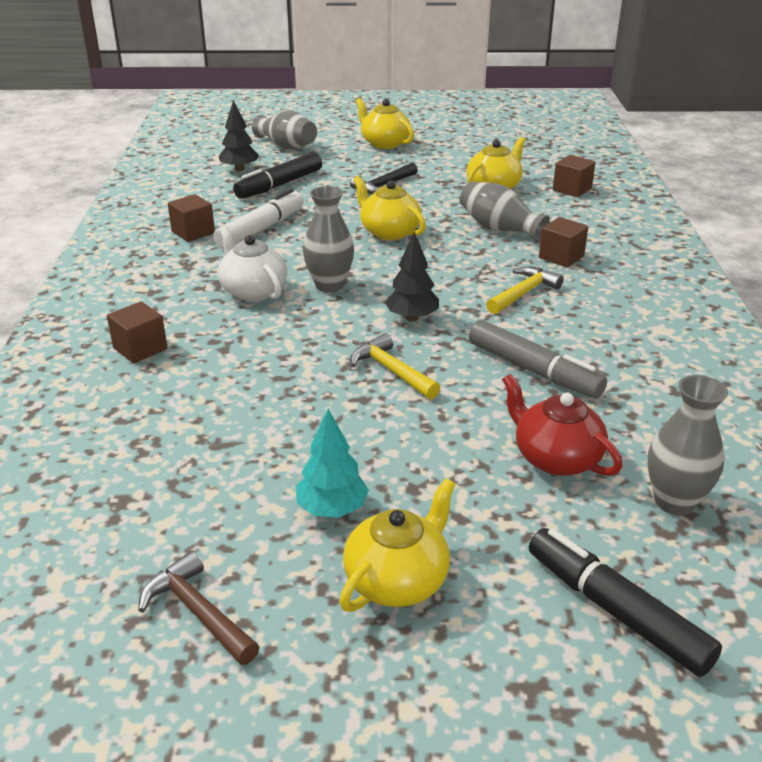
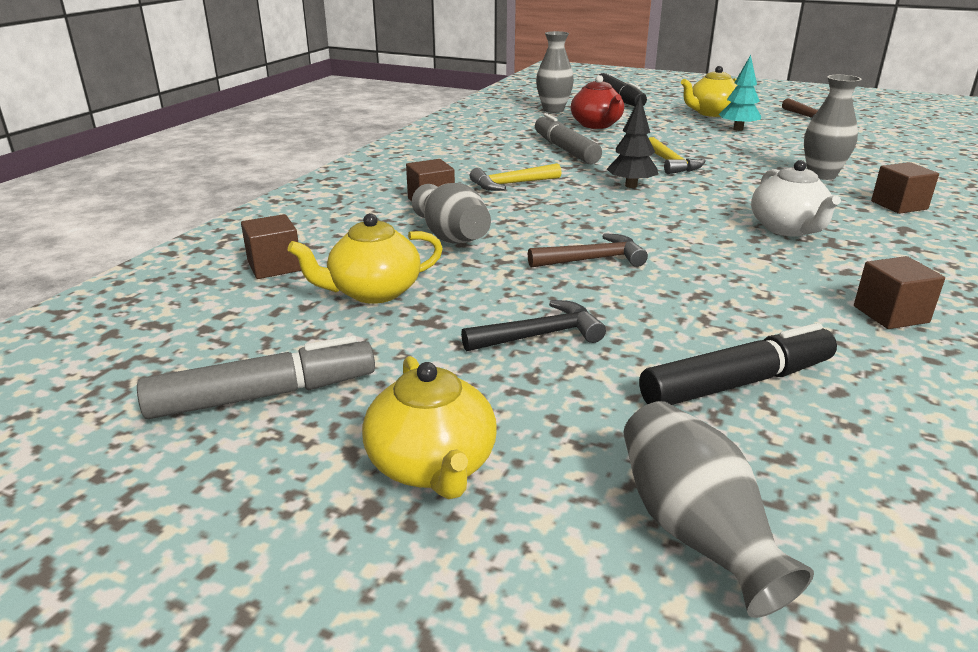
camera: 155 degrees left, 5 degrees down
(239, 169) = (831, 459): black tree -> none
(261, 229) = (777, 298): white marker -> none
(329, 285) = (699, 220): grey vase -> grey vase (821, 175)
(389, 232) = (593, 259): yellow teapot -> brown hammer
(473, 147) = (263, 395): none -> grey marker

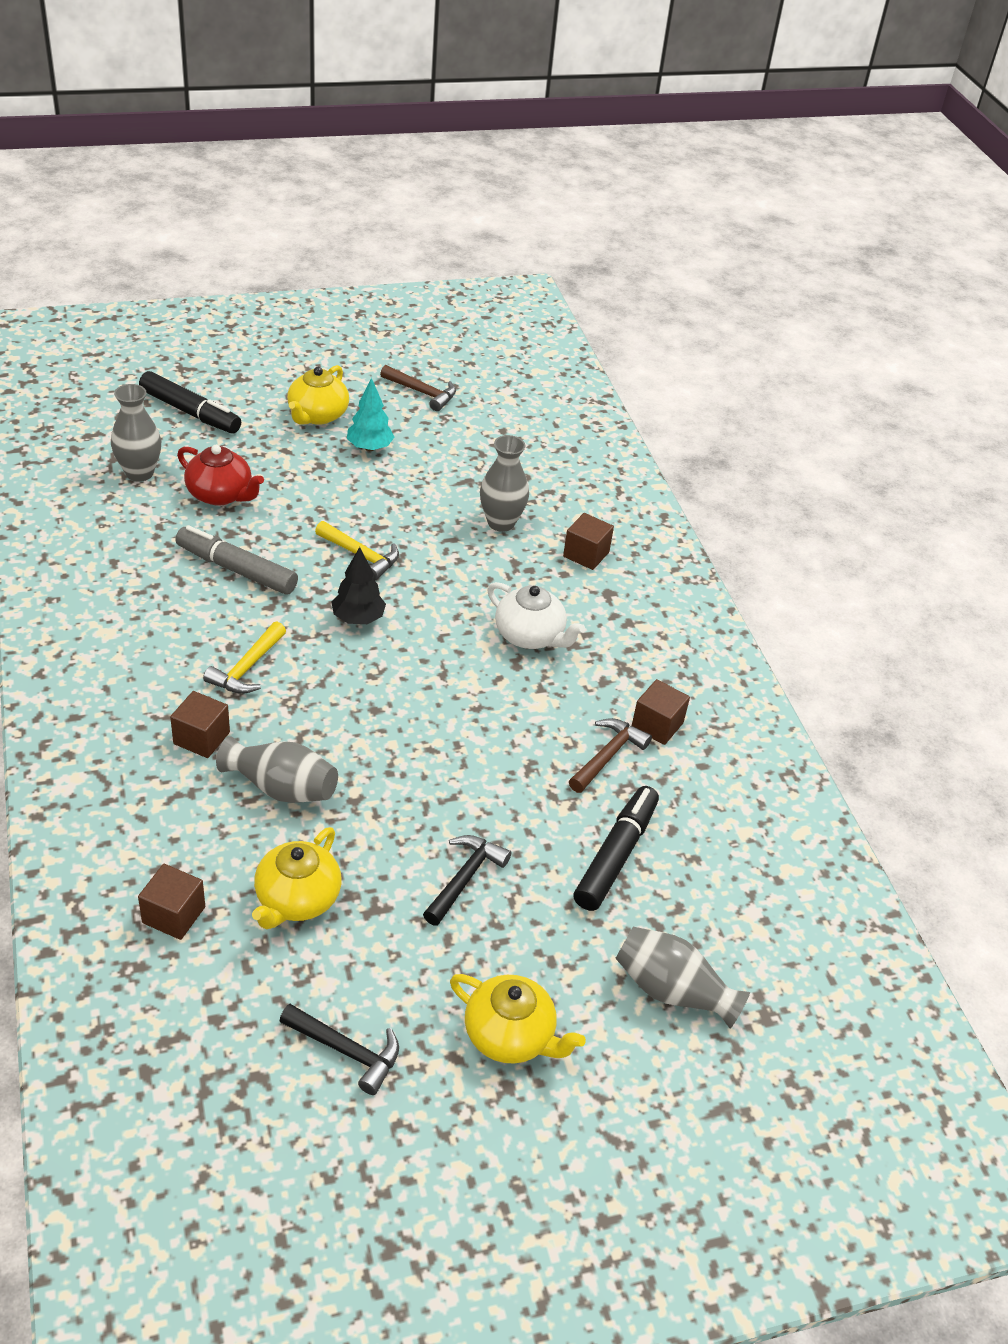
camera: 45 degrees left, 15 degrees up
(263, 395) = (347, 1051): grey marker -> black hammer
(593, 259) = (422, 760): brown hammer -> brown hammer (608, 756)

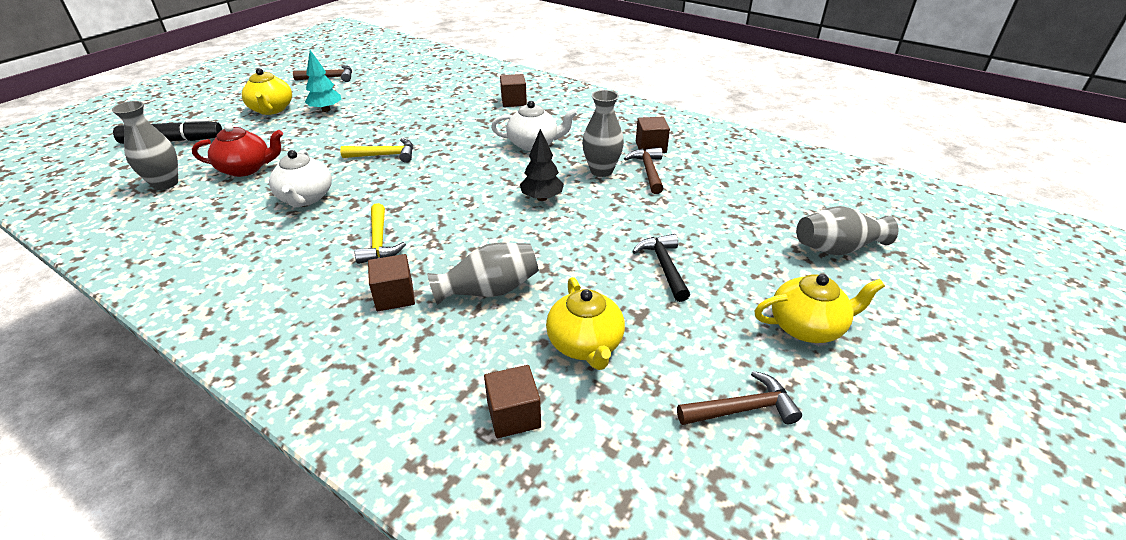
camera: 35 degrees left, 5 degrees down
(236, 569) = (305, 198): grey marker -> white teapot
(347, 1051) = (742, 409): black hammer -> brown hammer
(358, 618) = (422, 183): black tree -> black tree (542, 198)
(501, 523) = (450, 108): grey vase -> grey vase (601, 171)
(616, 855) = (718, 209): black marker -> none

